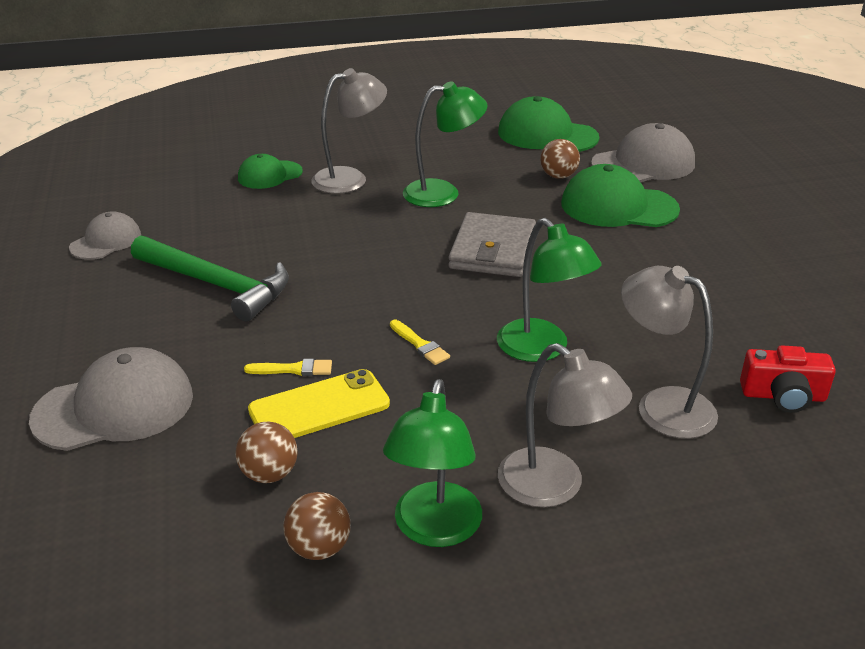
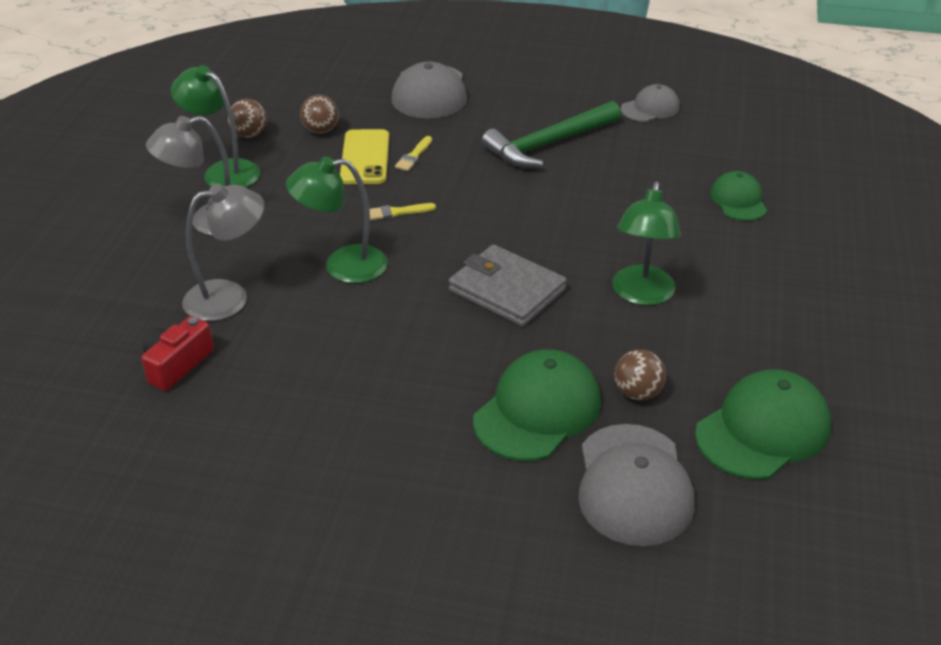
camera: 115 degrees right, 5 degrees up
(106, 241) = (650, 108): grey cap -> grey cap turned 90 degrees counterclockwise
(350, 178) = (707, 245): grey lamp -> none

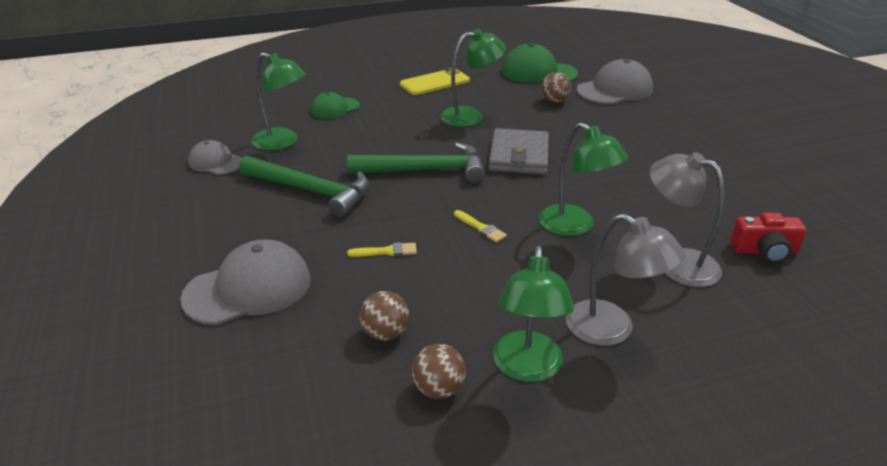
camera: 120 degrees left, 5 degrees down
(365, 157) = (413, 279): yellow phone -> yellow phone (435, 83)
(530, 216) = (425, 170): none -> green hammer
(537, 410) = (604, 120): green cap -> none
(667, 149) = (282, 142): none -> green lamp

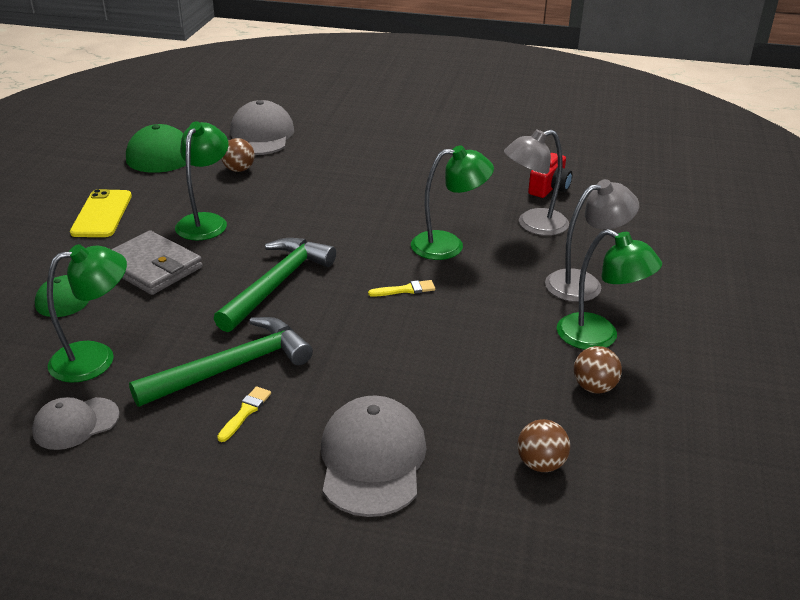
camera: 60 degrees left, 0 degrees up
(385, 333) = (508, 392): brown ball -> brown ball (541, 464)
(386, 251) = (391, 353): yellow brush -> yellow brush (245, 412)
(519, 156) = (312, 226): grey wallet -> grey wallet (152, 267)

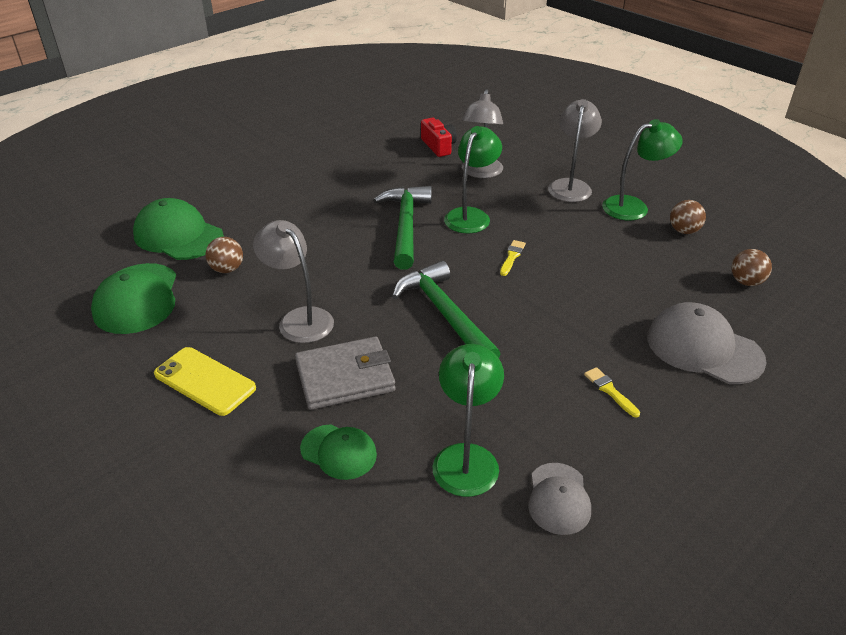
camera: 55 degrees left, 5 degrees up
(206, 221) = (299, 319): green lamp -> grey lamp
(232, 367) = (545, 378): green hammer -> green hammer (406, 226)
(261, 135) = (178, 235): grey cap -> green cap

